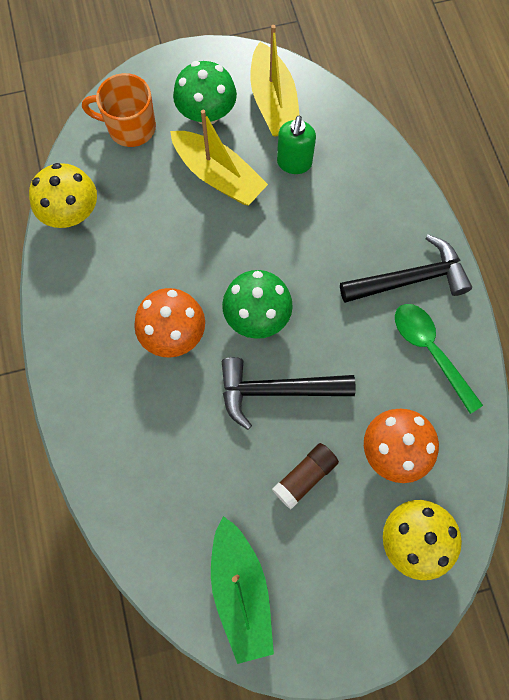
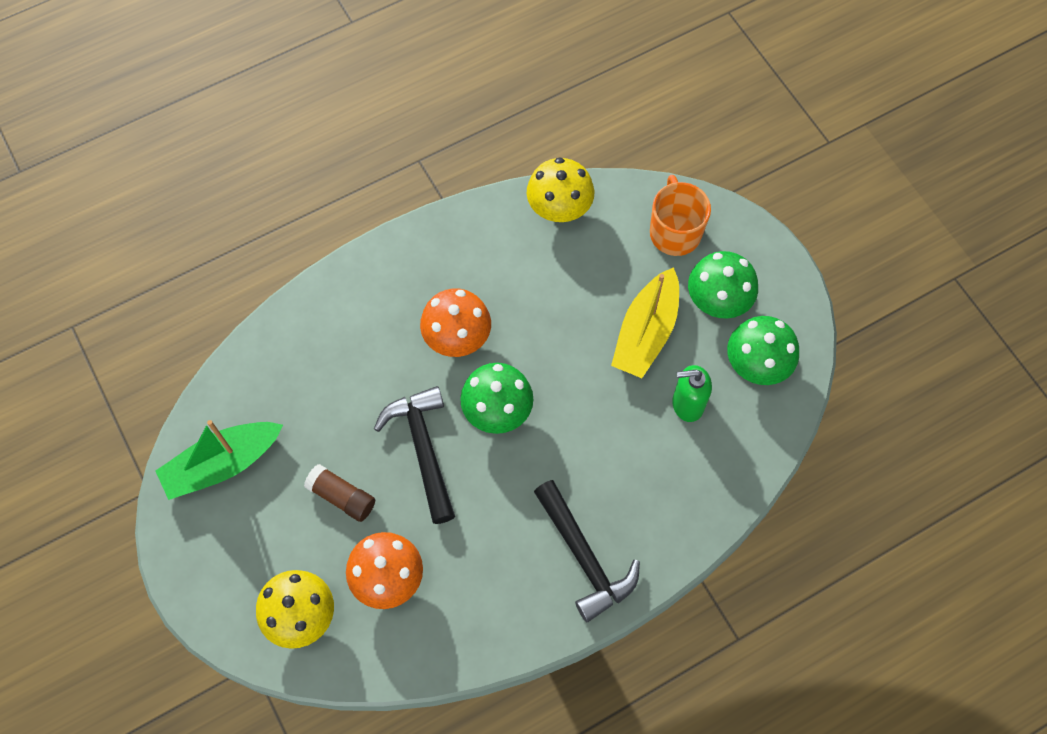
camera: 75 degrees right, 5 degrees down
(273, 102) = (757, 364): yellow boat -> green mushroom
(430, 351) = (505, 595): green spoon -> none

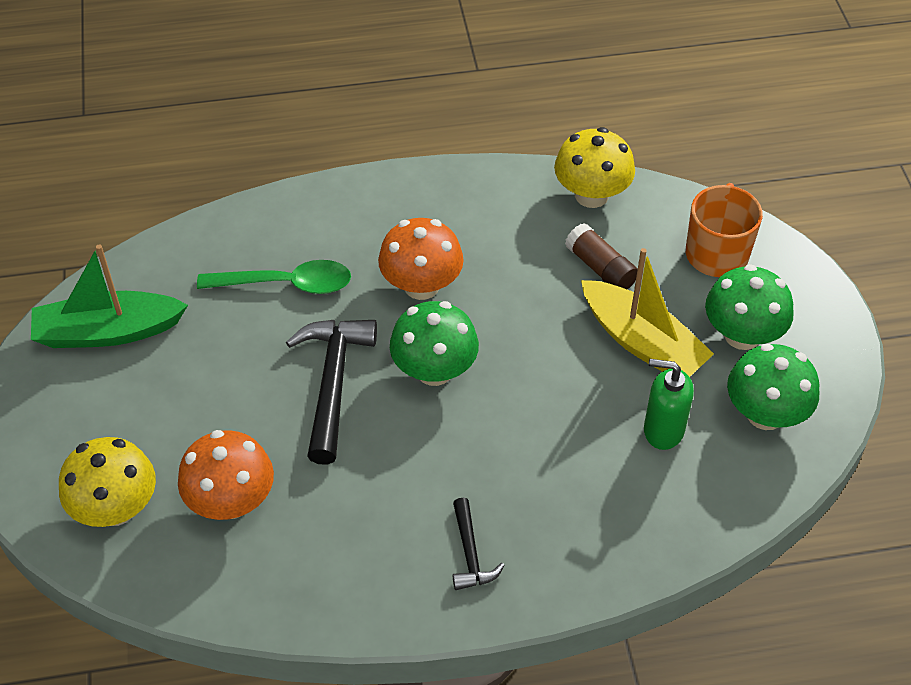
camera: 20 degrees right, 15 degrees down
(342, 497) = (220, 402): brown glue stick -> brown glue stick (600, 268)
(348, 372) = (285, 284): none -> green spoon
(584, 557) = (470, 553): black hammer -> black hammer, size x0.54
(646, 332) = (642, 342): yellow boat -> yellow boat turned 90 degrees counterclockwise

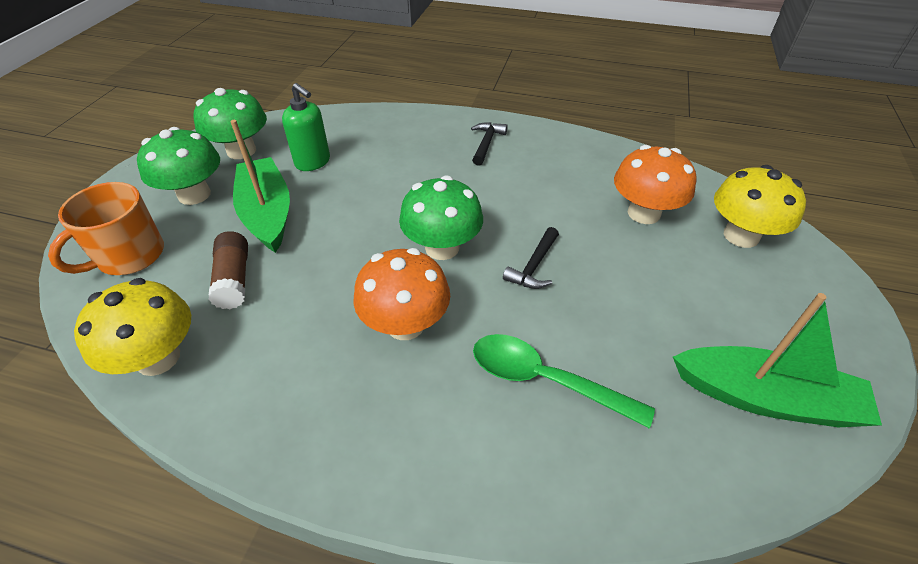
camera: 155 degrees left, 5 degrees down
(333, 383) = (534, 266): black hammer -> black hammer, size x0.54
(642, 342) = (267, 213): yellow boat -> green boat

